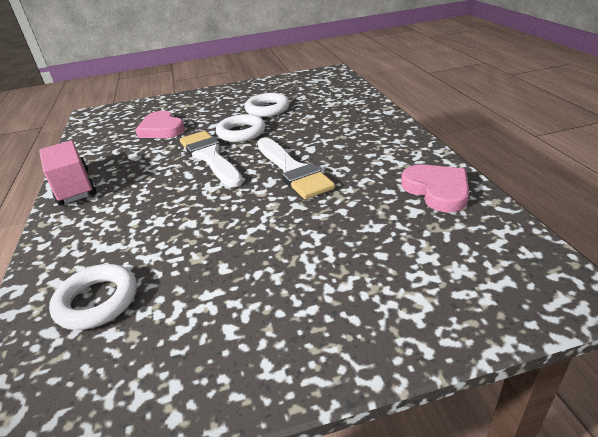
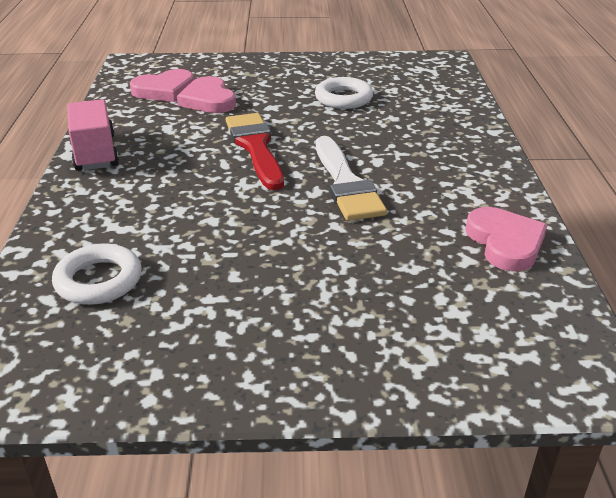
camera: 10 degrees right, 0 degrees up
(123, 128) = (164, 90): none -> pink heart
(210, 157) = (255, 147): white brush -> red brush
(241, 132) = (301, 123): white ring -> none

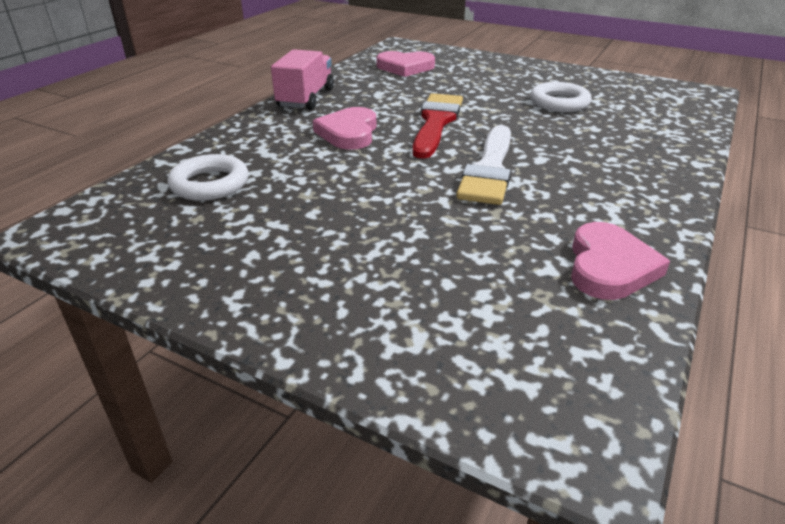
camera: 30 degrees right, 0 degrees up
(208, 100) = (433, 81): pink heart -> pink heart (349, 133)

